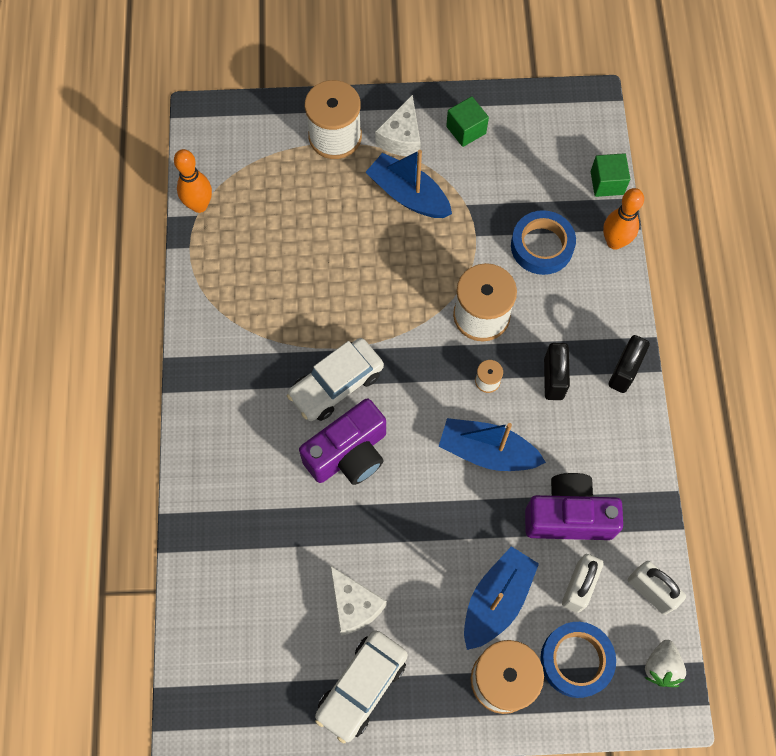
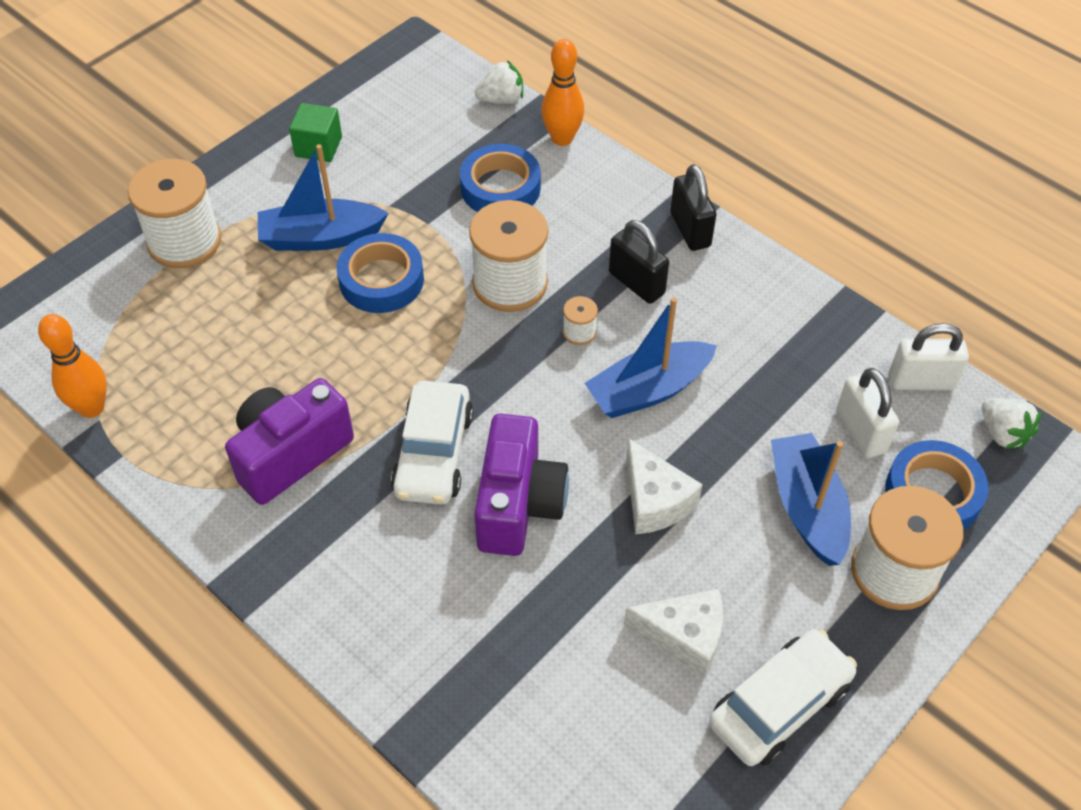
camera: 45 degrees left, 15 degrees down
(362, 687) = (779, 705): white car -> white car turned 120 degrees counterclockwise
(401, 138) = (259, 196): white cheese -> white cheese (655, 501)
(414, 252) = (381, 280): none -> blue tape
(568, 516) = (783, 382): purple camera -> purple camera (290, 454)
(607, 183) = (501, 99): green cube -> white strawberry

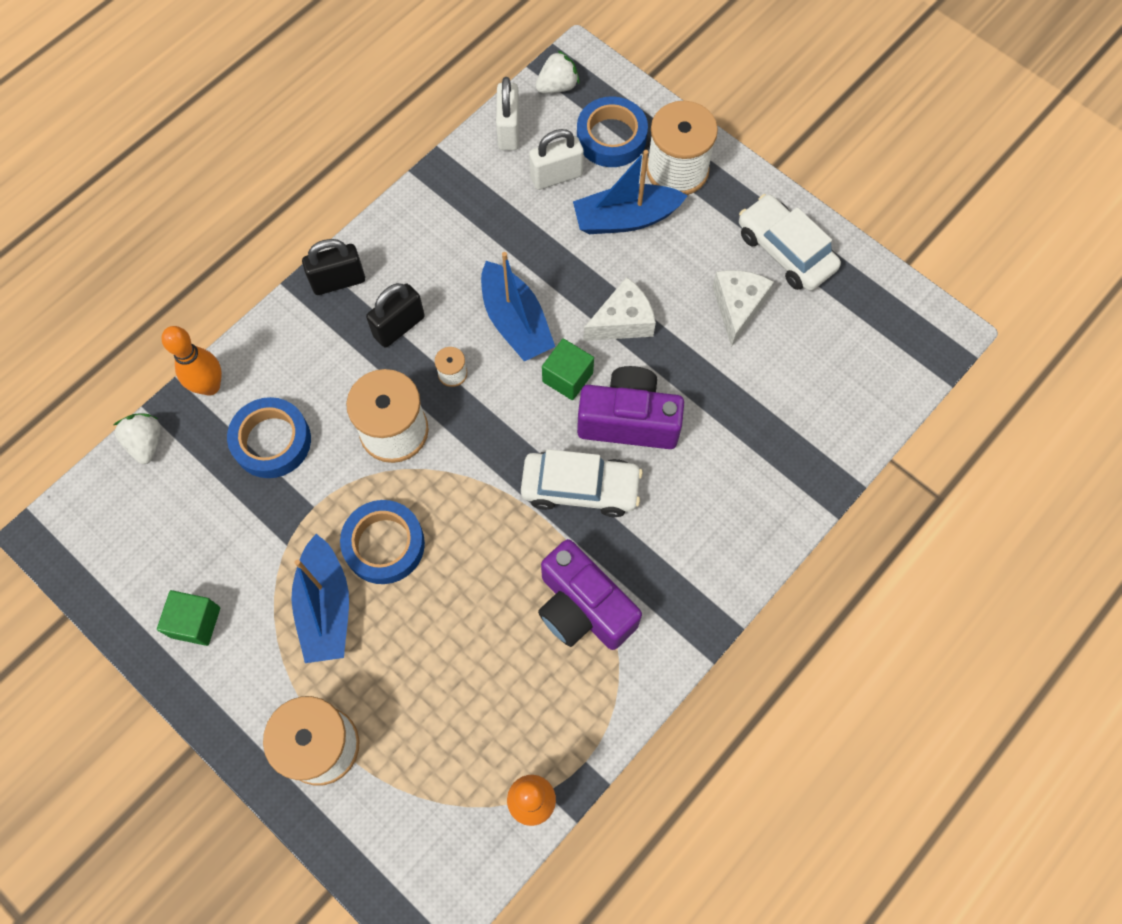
camera: 90 degrees left, 15 degrees up
(576, 442) = (567, 377): none -> green cube

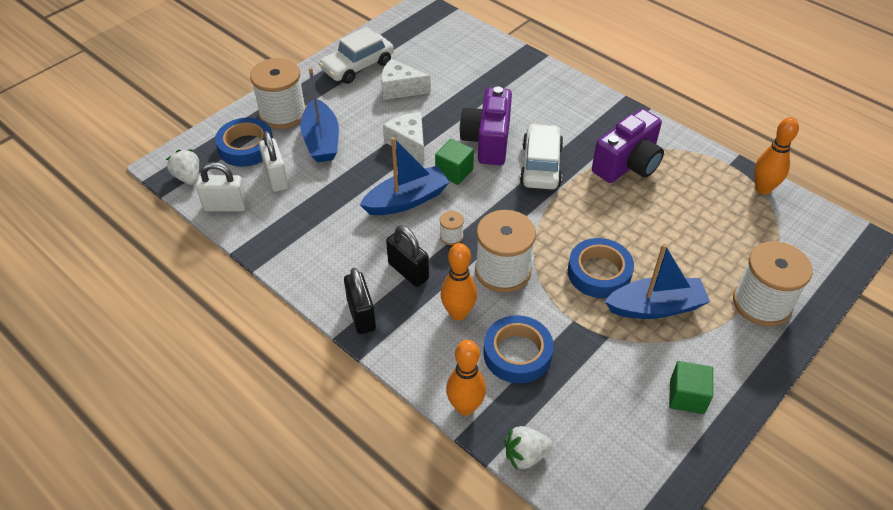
camera: 90 degrees left, 20 degrees down
(333, 380) = (458, 313): none -> orange bowling pin

